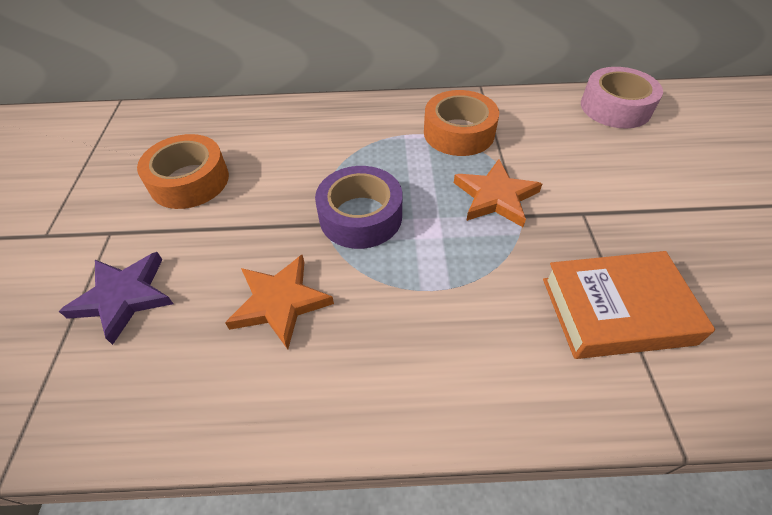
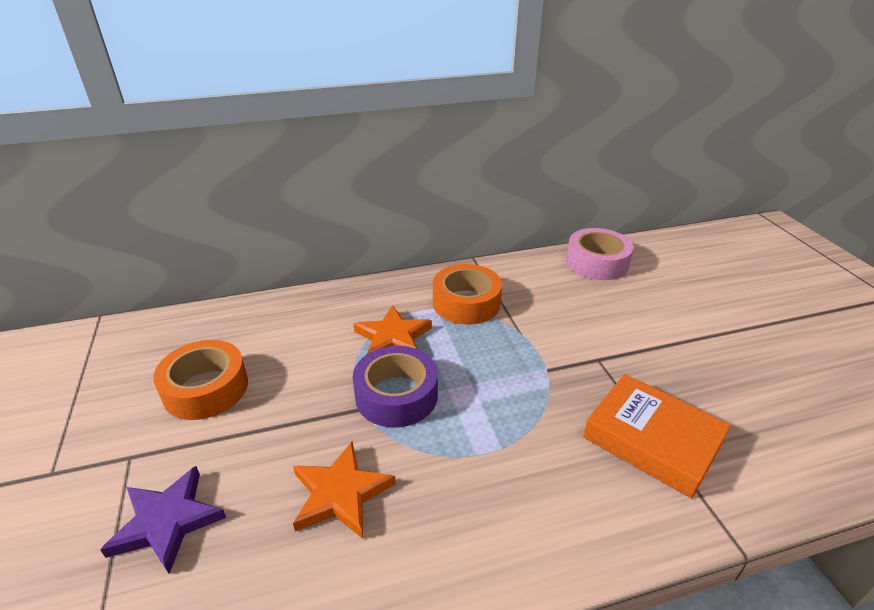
camera: 15 degrees left, 15 degrees down
(495, 197) = (517, 357): orange star -> orange star (393, 338)
(616, 311) = (652, 440): orange book -> orange book turned 60 degrees clockwise

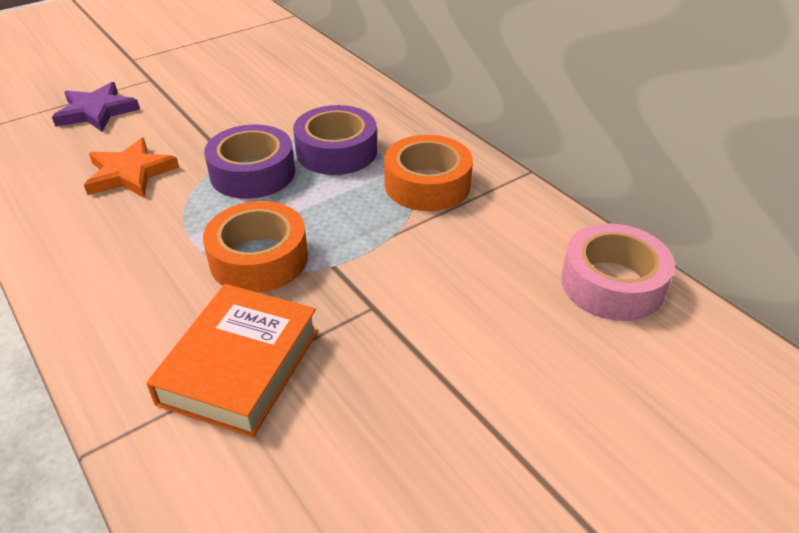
camera: 70 degrees right, 5 degrees up
(206, 388) = (228, 82): orange tape -> orange tape (259, 259)
(393, 338) = (336, 151): orange star -> purple tape

